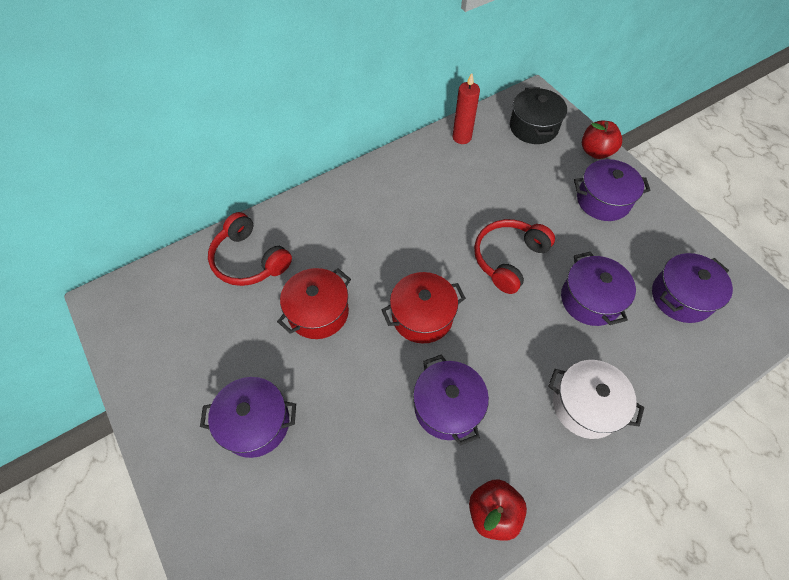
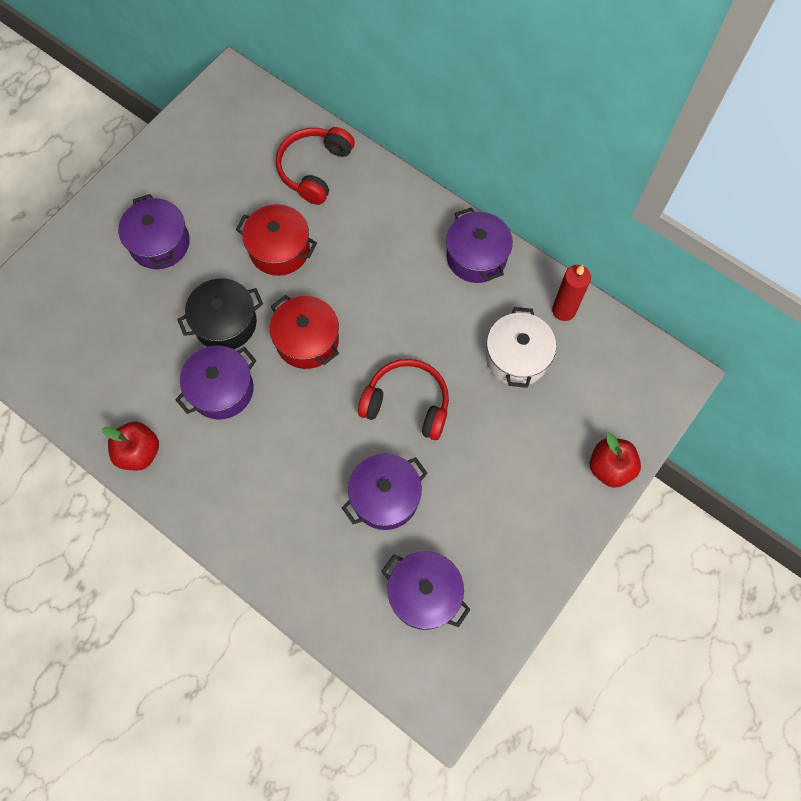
camera: 70 degrees right, 10 degrees up
(533, 127) = (619, 386): black pot -> black pot (225, 323)
(585, 406) = (261, 512): white pot -> white pot (517, 357)
(603, 200) = (532, 489): purple pot -> purple pot (476, 257)

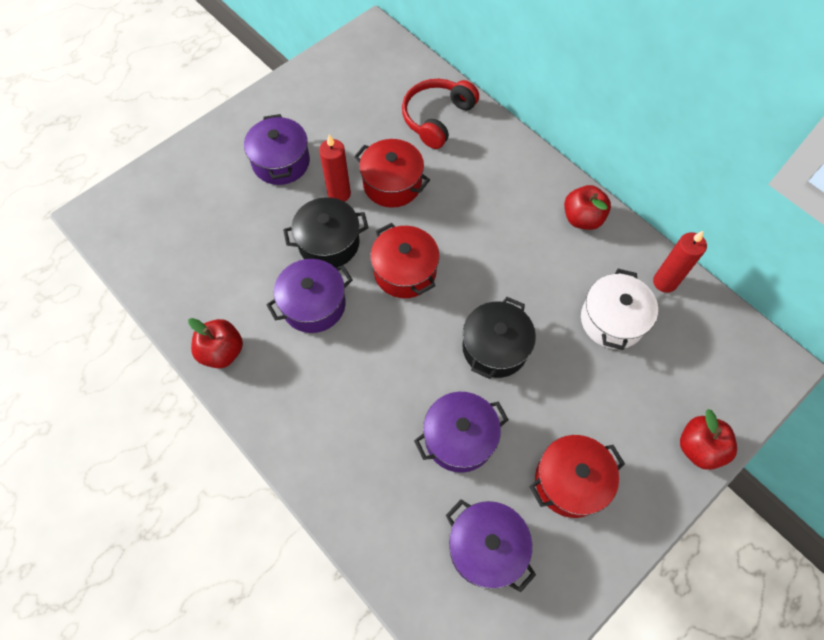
camera: 10 degrees right, 5 degrees down
(227, 269) = (339, 194): none -> red candle
(407, 403) = (495, 347): red headphones -> black pot
(476, 257) = (582, 218): purple pot -> red apple
(494, 519) = (570, 481): none -> red pot

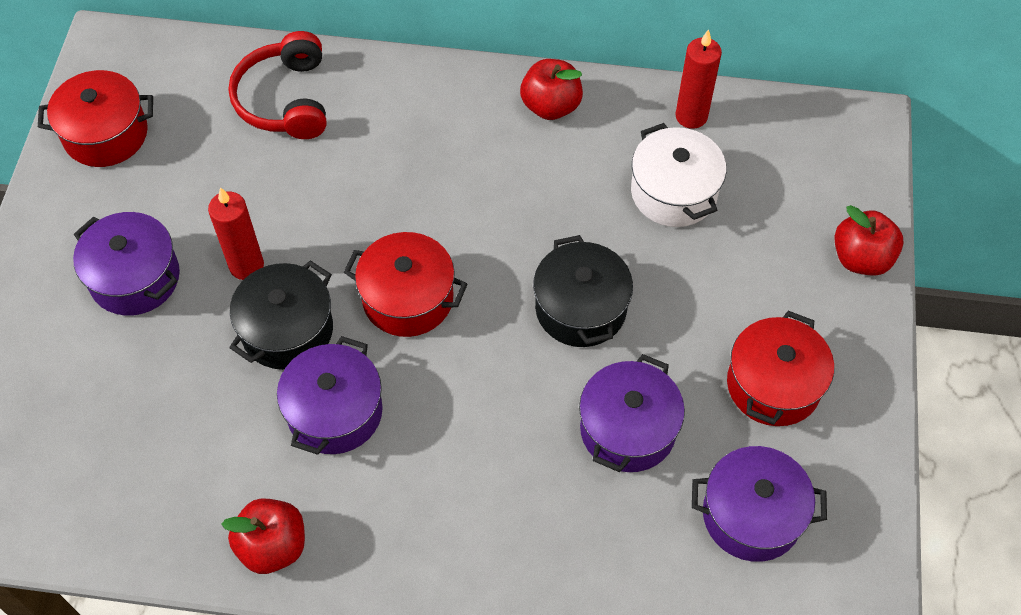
camera: 40 degrees left, 5 degrees down
(392, 184) = (301, 211): red pot -> red pot (105, 134)

